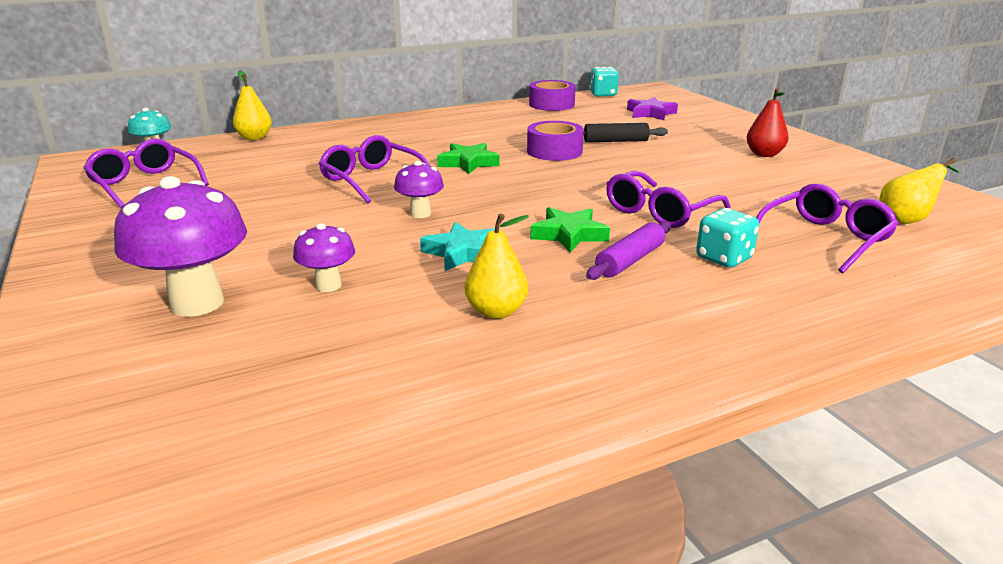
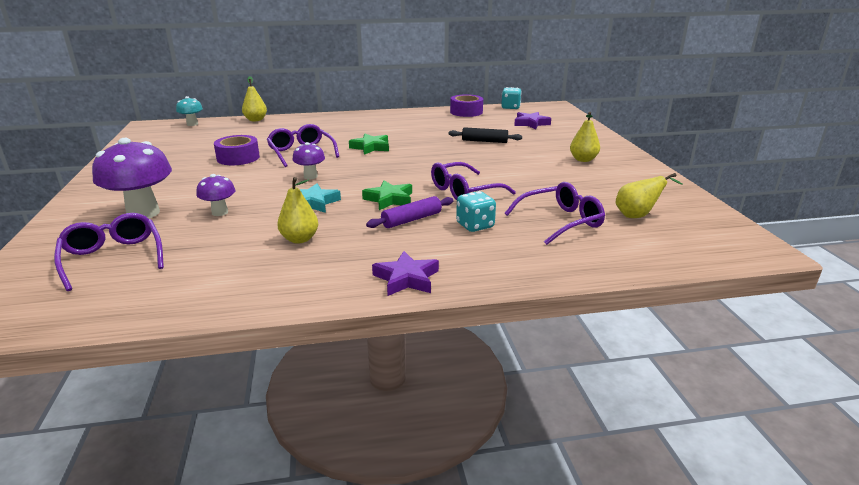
camera: 15 degrees right, 0 degrees up
(145, 184) = (171, 143): purple glasses -> purple glasses (113, 258)
(554, 151) = (435, 144): purple tape -> purple tape (238, 158)
(712, 350) = (406, 278): none -> purple star
(764, 154) = (583, 160): red pear -> yellow pear

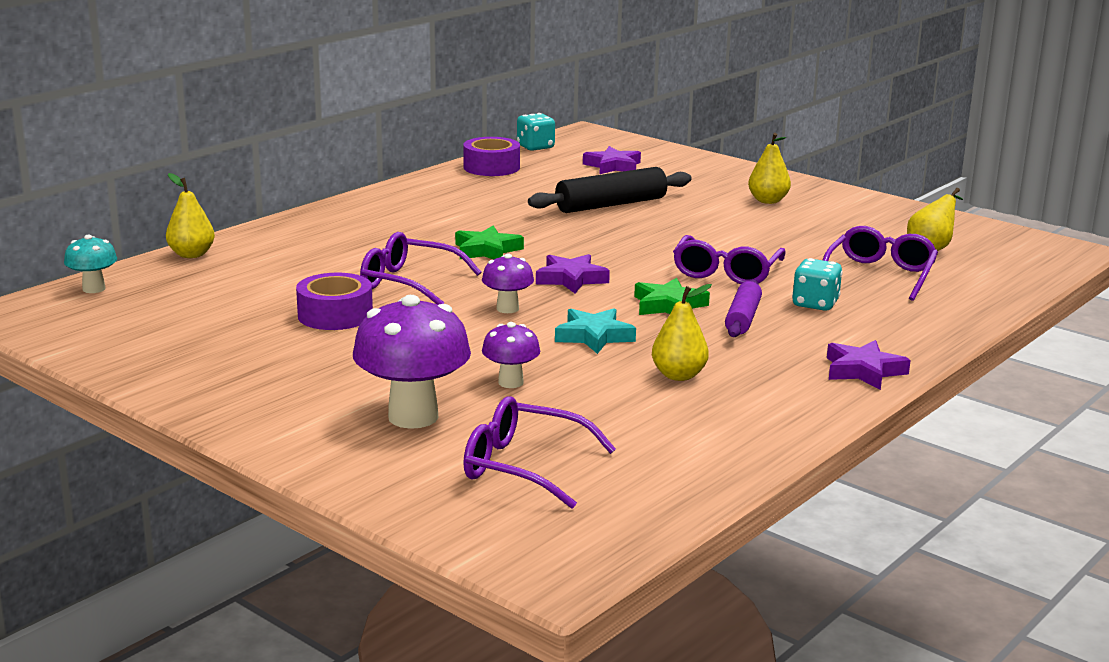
camera: 40 degrees left, 5 degrees down
(375, 171) = (571, 279): none -> purple star
(484, 141) = (611, 205): black rolling pin -> black rolling pin, size x1.58

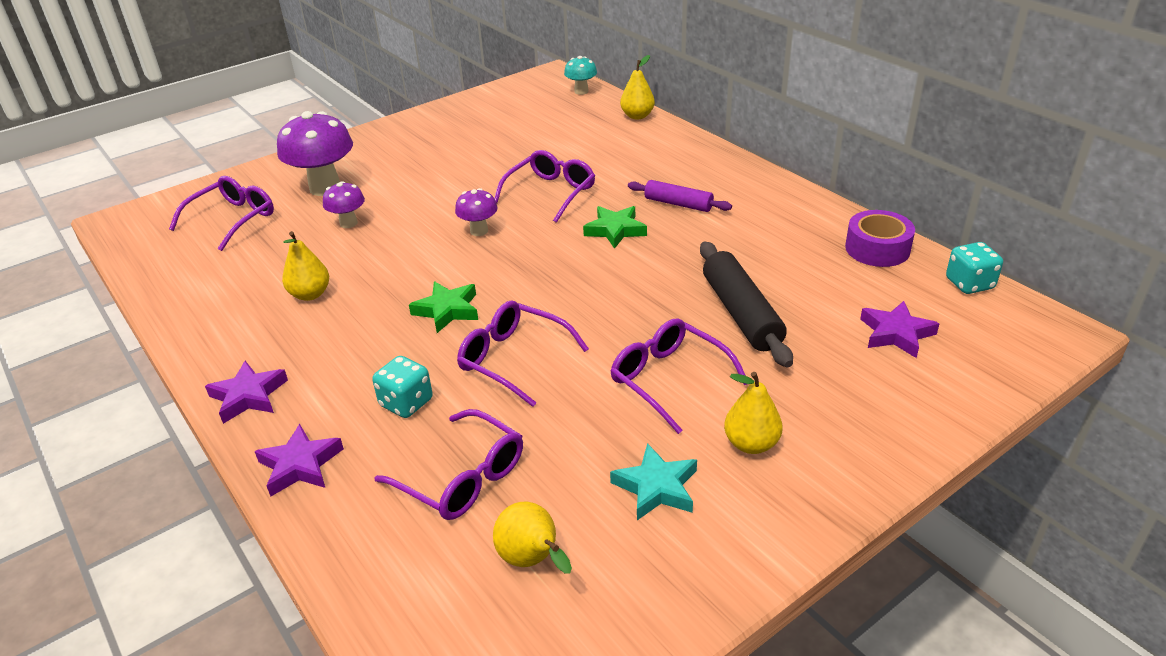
camera: 105 degrees right, 15 degrees up
(335, 315) = (500, 165): purple tape -> none
(571, 279) = (530, 266): purple star -> purple star (300, 465)
(594, 336) = (404, 264): turquoise star -> turquoise star (656, 487)
(714, 223) = (669, 379): none -> purple glasses
(743, 318) = (397, 348): purple rolling pin -> purple rolling pin (678, 204)

